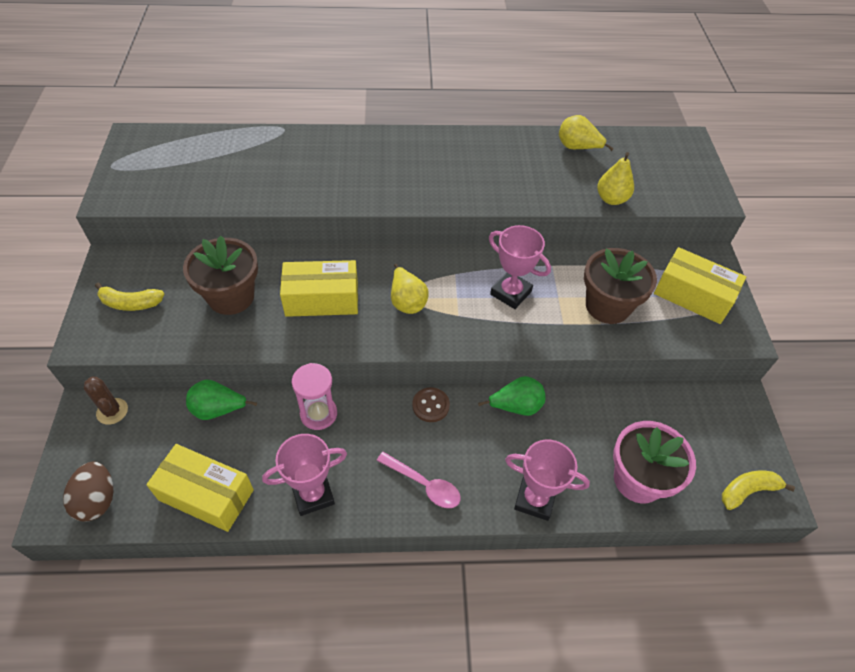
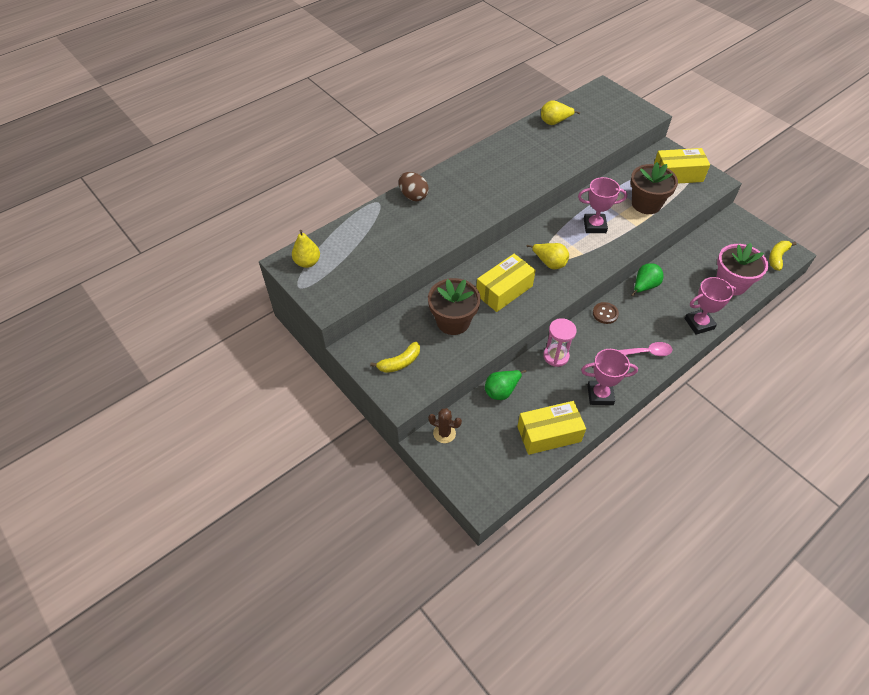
camera: 35 degrees left, 0 degrees up
(97, 500) = (496, 479): brown egg -> brown egg (413, 196)
(313, 494) = (600, 395): pink trophy -> pink trophy turned 60 degrees clockwise
(611, 199) = (603, 142): yellow pear -> yellow pear (307, 262)

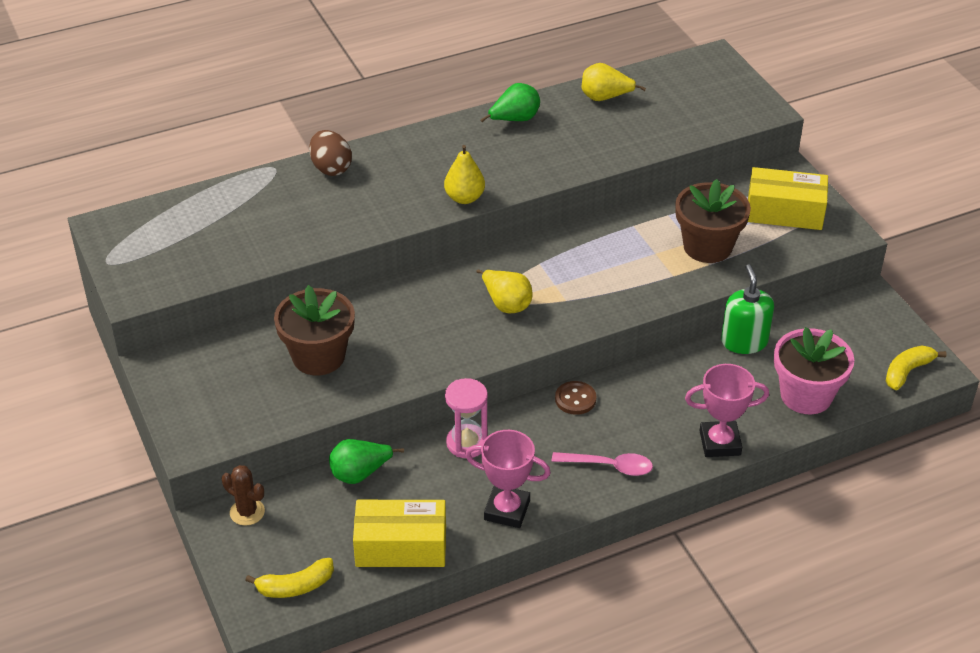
camera: 15 degrees right, 10 degrees down
(307, 262) = (134, 231): yellow pear -> yellow pear (464, 198)
(400, 362) = (214, 396): yellow banana -> yellow banana (295, 586)
(504, 290) = (416, 329): yellow box -> none
(594, 226) = (606, 264): pink trophy -> none
(644, 286) = (660, 372): green pear -> green pear (514, 119)
(681, 257) = (744, 341): none -> green soap dispenser

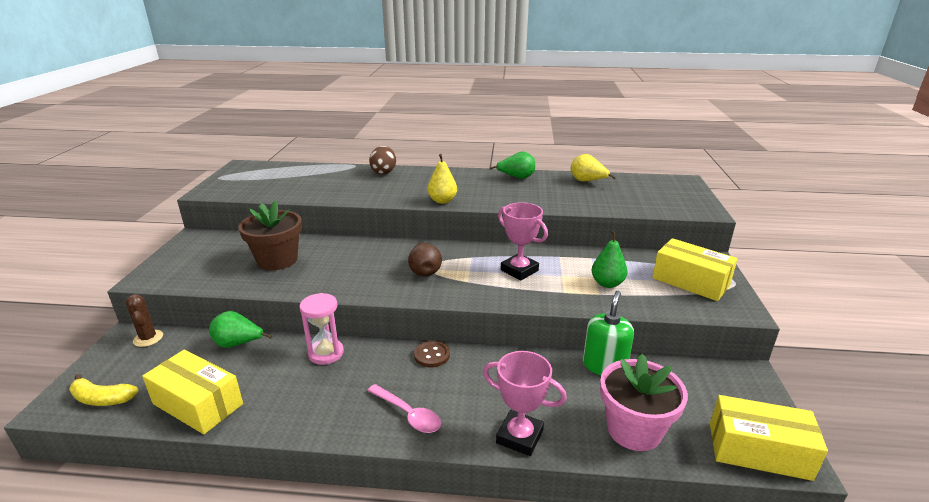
camera: 30 degrees right, 15 degrees down
(506, 304) = (424, 271): yellow pear -> brown pear
(507, 510) = (297, 412): pink trophy -> pink trophy (519, 270)
(707, 246) = (607, 283): brown flower pot -> green pear
(907, 372) = (758, 450): yellow banana -> yellow box

